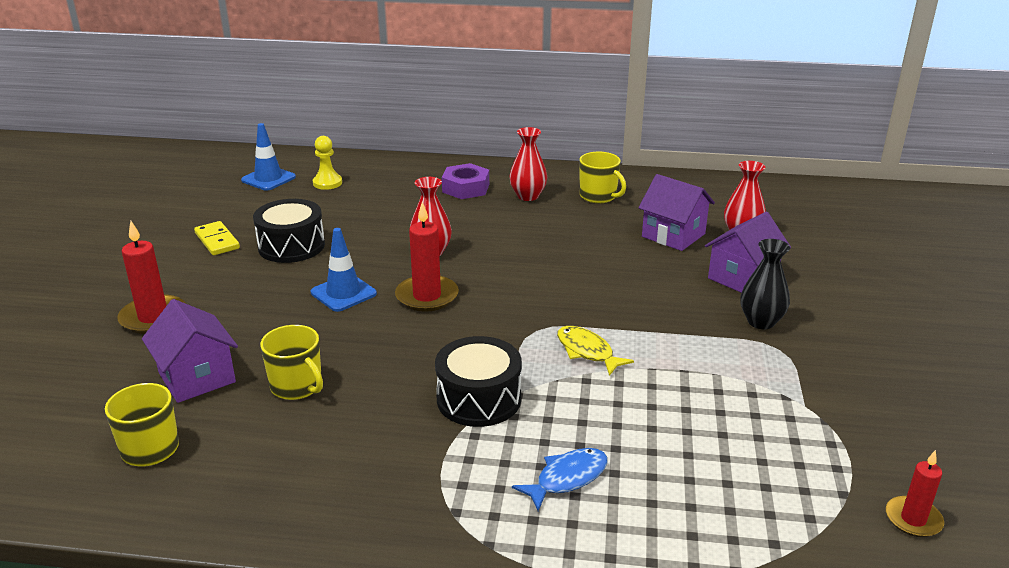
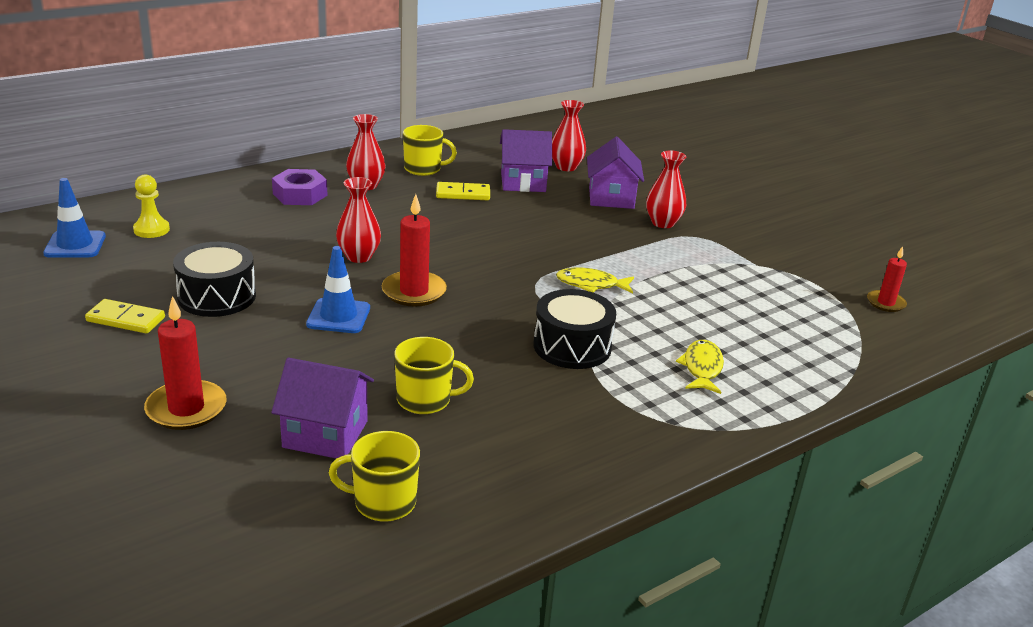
camera: 45 degrees left, 0 degrees up
(567, 478) = (702, 368): blue fish -> yellow fish
(599, 228) = (463, 194): none -> yellow domino
(761, 322) = (663, 223): black vase -> red vase

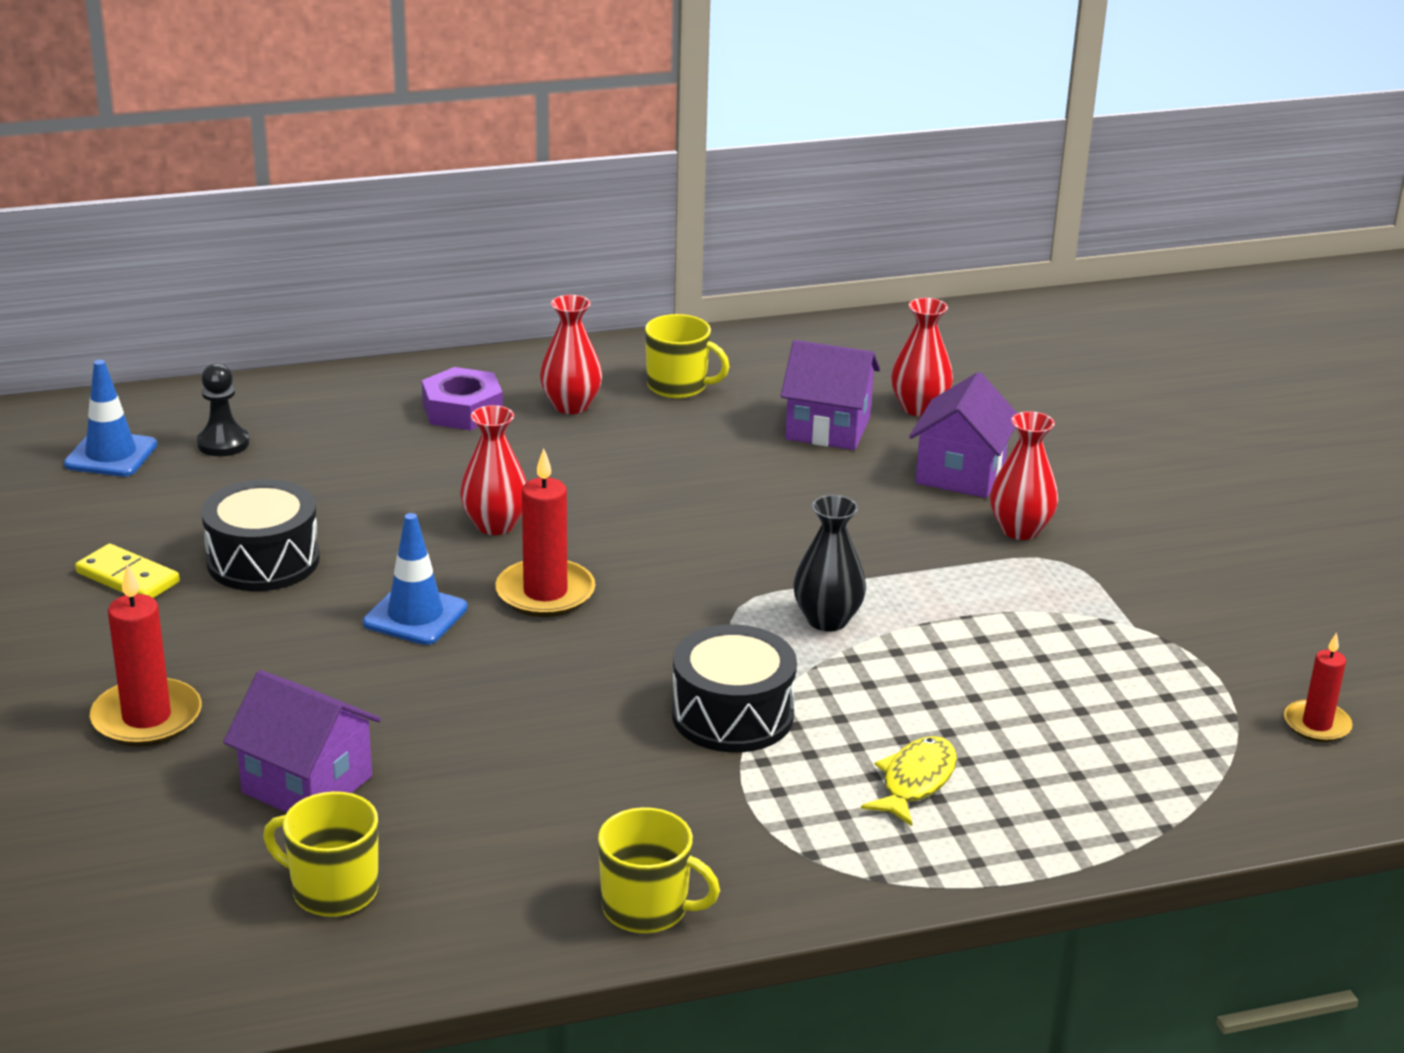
camera: 20 degrees right, 0 degrees up
(151, 230) = (223, 443): yellow pawn -> black pawn
(425, 400) = (468, 760): yellow mug -> yellow mug (647, 908)
(463, 194) = (716, 438): yellow domino -> none
(591, 284) = (827, 620): yellow fish -> black vase

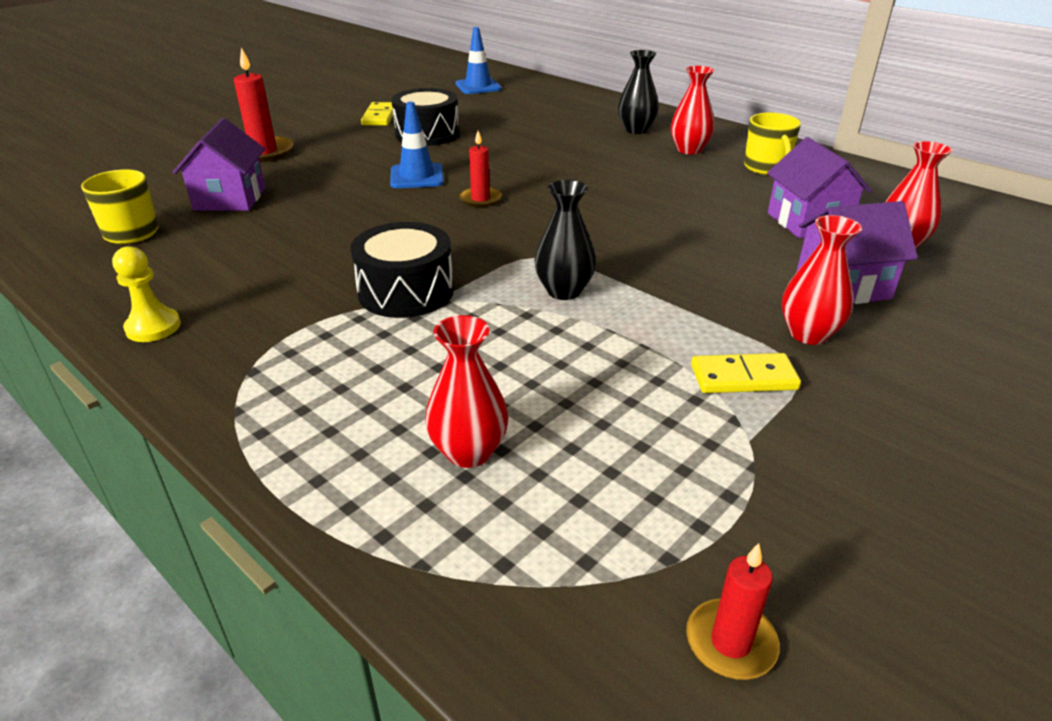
camera: 60 degrees right, 5 degrees up
(223, 443) = (520, 99): black pawn -> none
(462, 410) = (636, 130): purple nut -> black vase
(495, 525) = (533, 168): red vase -> red vase (469, 452)
(545, 593) = (480, 199): red candle -> red candle, size x0.62
(647, 908) = (153, 327): yellow mug -> yellow pawn
(915, 782) = (384, 390): yellow fish -> none
(1054, 590) = (743, 377): none -> yellow domino

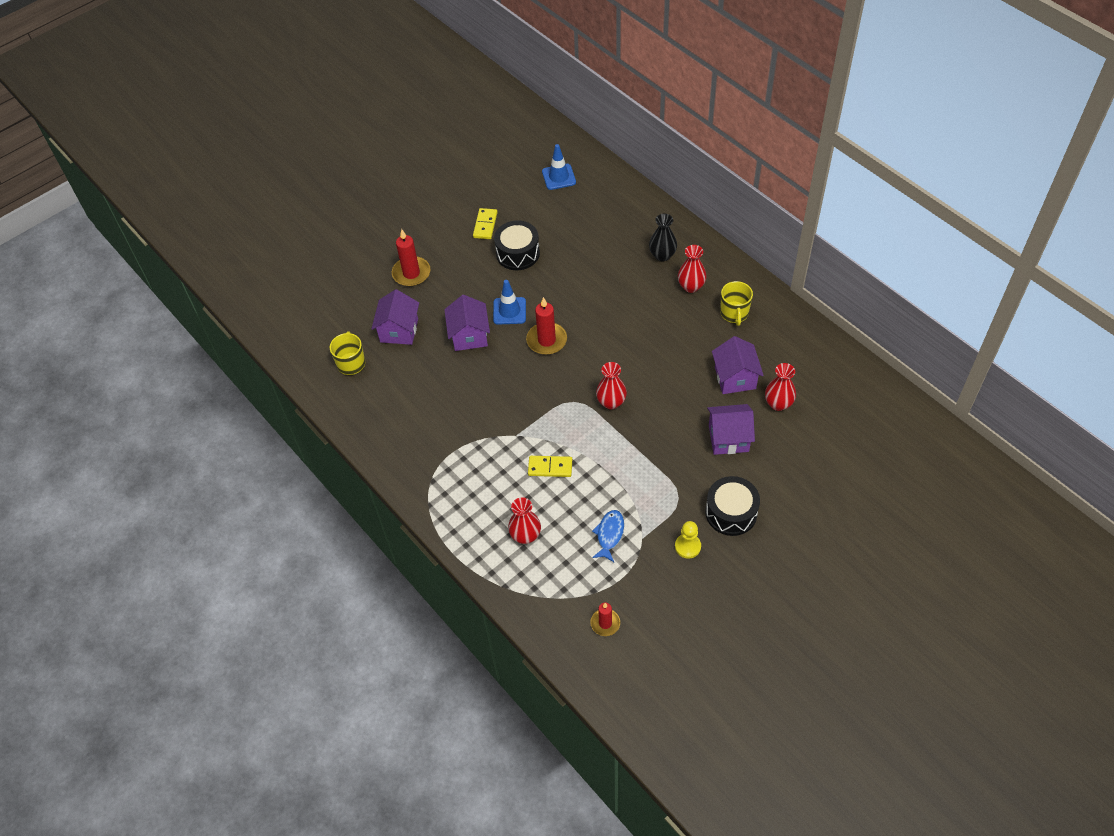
camera: 10 degrees right, 20 degrees up
(153, 327) = (381, 447): yellow pawn -> yellow pawn (687, 546)
(350, 199) = (469, 335): none -> purple house
(406, 291) = (501, 427): black drum -> black drum (731, 513)
(480, 199) = (546, 340): red candle -> red candle, size x1.60
(564, 291) = (582, 433): black vase -> none
(670, 438) = (609, 534): none -> blue fish
(743, 377) = (652, 502): yellow domino -> yellow domino (550, 467)
(808, 334) = (694, 475): red vase -> red vase (611, 402)

